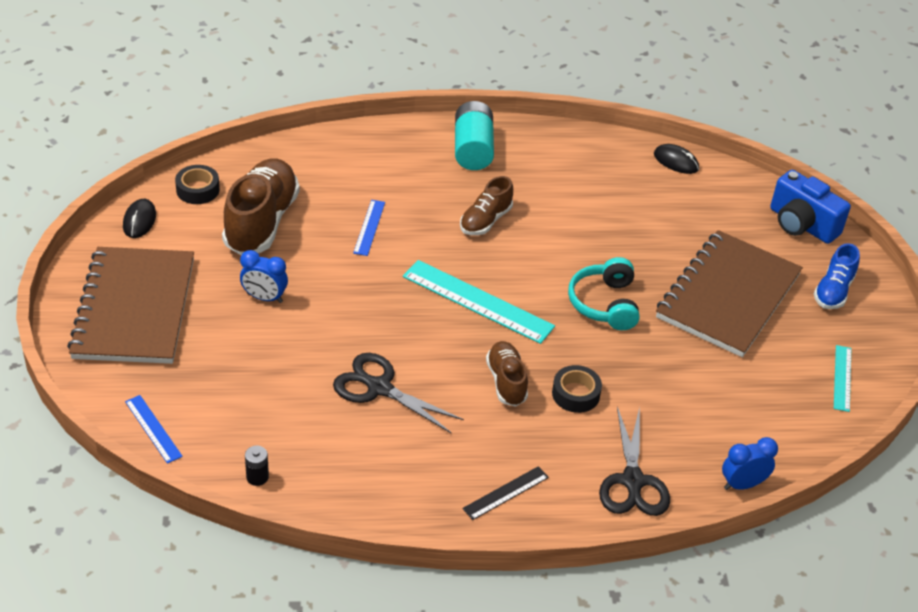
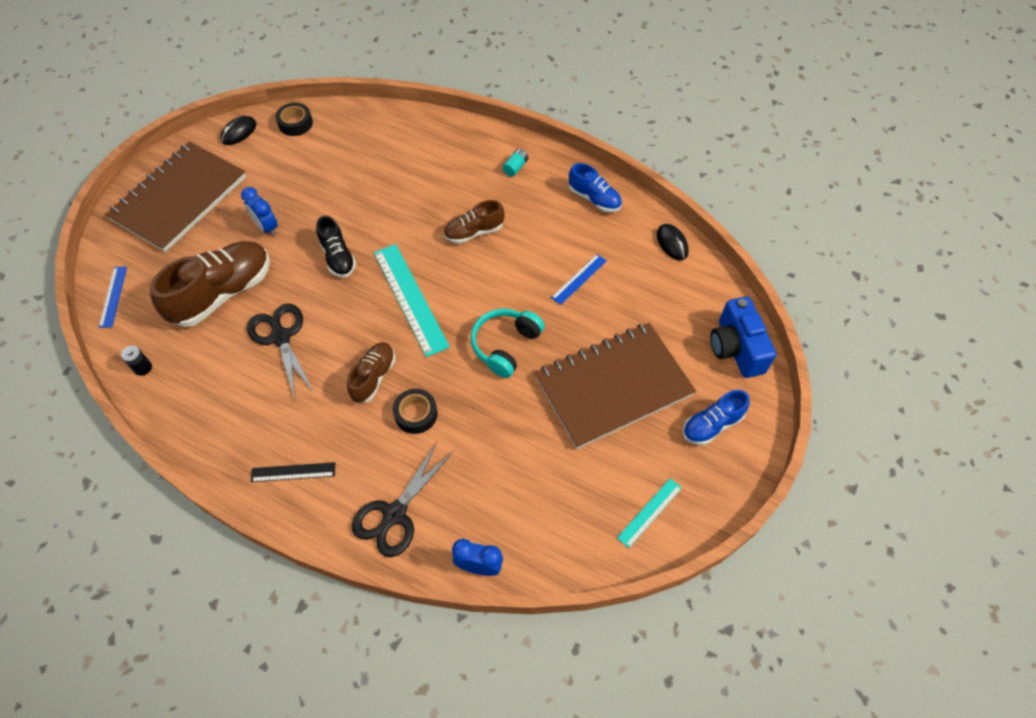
camera: 35 degrees right, 15 degrees up
(261, 222) = (315, 166): brown shoe -> brown shoe (222, 293)
(369, 227) = (385, 202): blue ruler -> blue ruler (579, 279)
(369, 295) = (338, 257): none -> black shoe
(473, 149) = (515, 167): turquoise battery -> turquoise battery, size x0.46
(573, 150) = (594, 199): none -> blue shoe

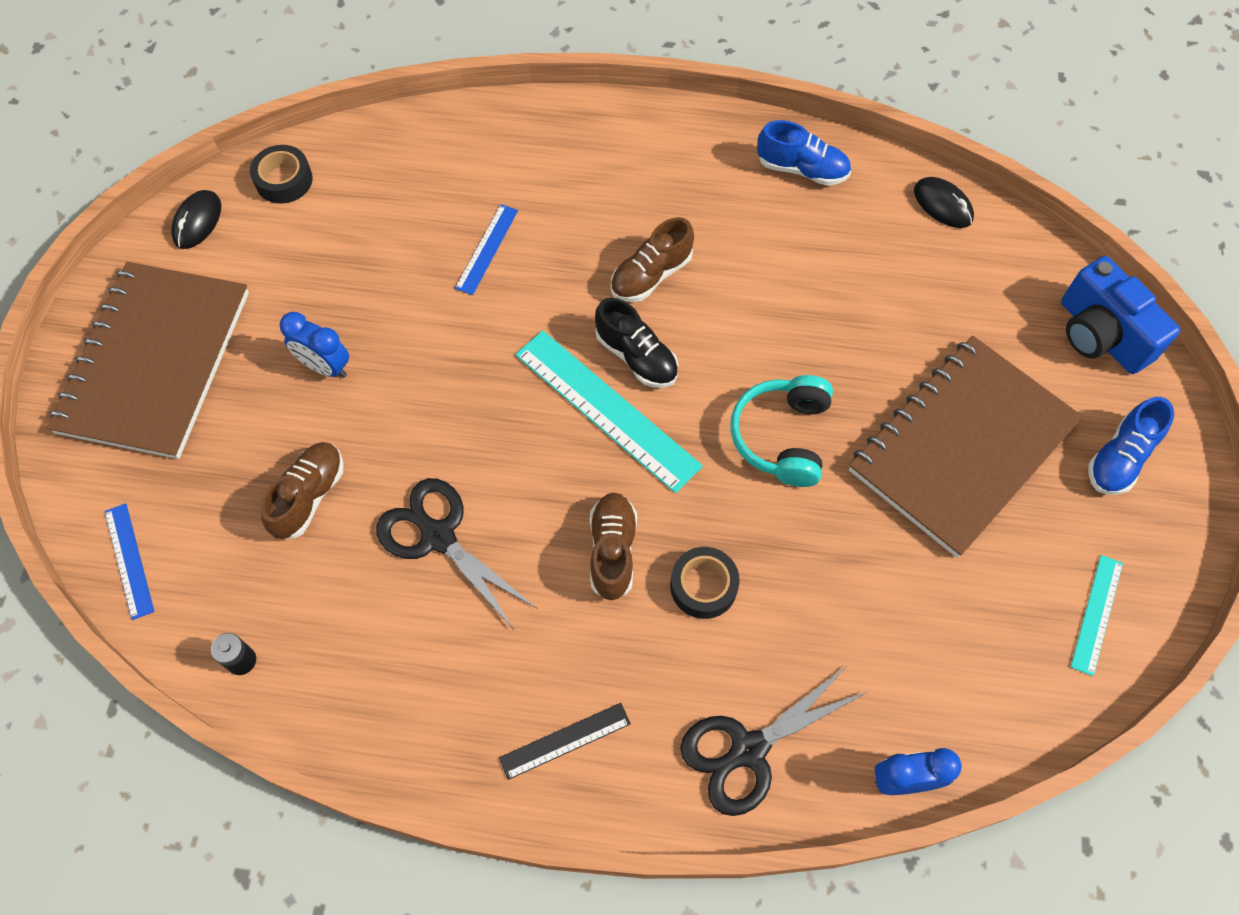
camera: 20 degrees left, 5 degrees up
(222, 293) = (309, 496): brown shoe -> brown shoe, size x0.56
(338, 257) = (463, 379): black shoe -> black shoe (636, 356)
(394, 515) = (747, 751): black scissors -> black scissors turned 45 degrees clockwise
(515, 167) = (663, 153): turquoise battery -> none
(579, 279) = (838, 300): blue ruler -> blue ruler (487, 249)

